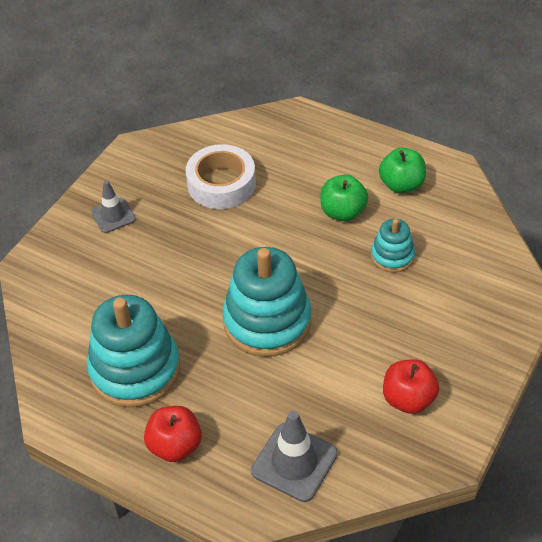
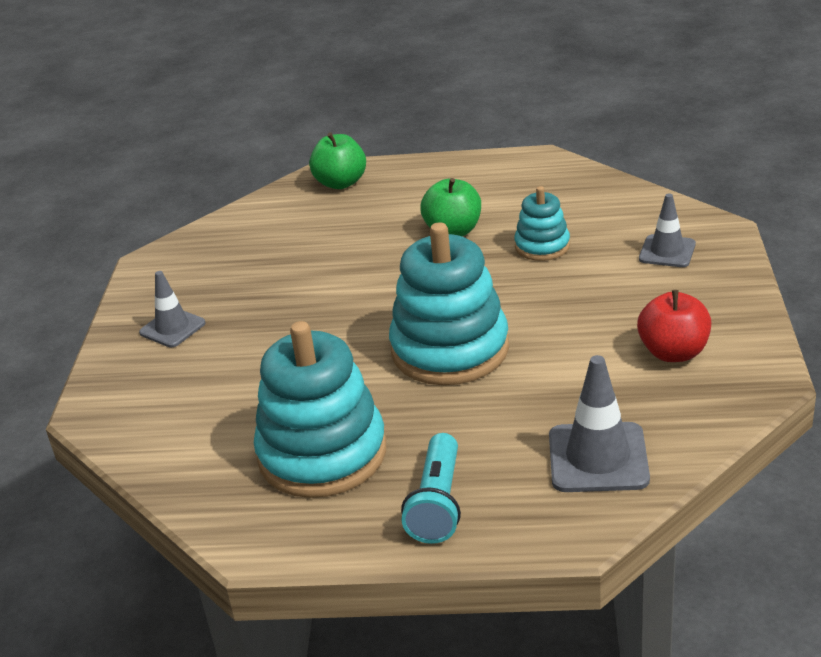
camera: 25 degrees left, 15 degrees down
(175, 445) = (438, 503): red apple -> turquoise flashlight
(221, 184) = (288, 256): white tape -> none
(401, 185) = (498, 189): green apple -> green apple (340, 183)
(474, 304) = (667, 251): none -> grey traffic cone

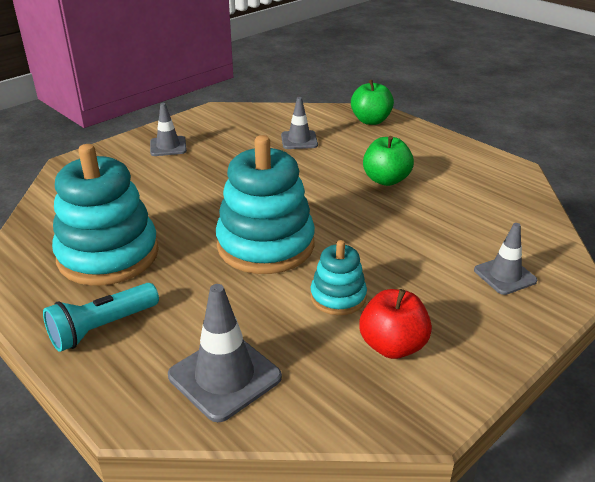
camera: 40 degrees right, 0 degrees up
(304, 241) = (299, 140): none -> grey traffic cone
(542, 246) = (424, 220): turquoise stacking toy -> turquoise stacking toy (338, 297)

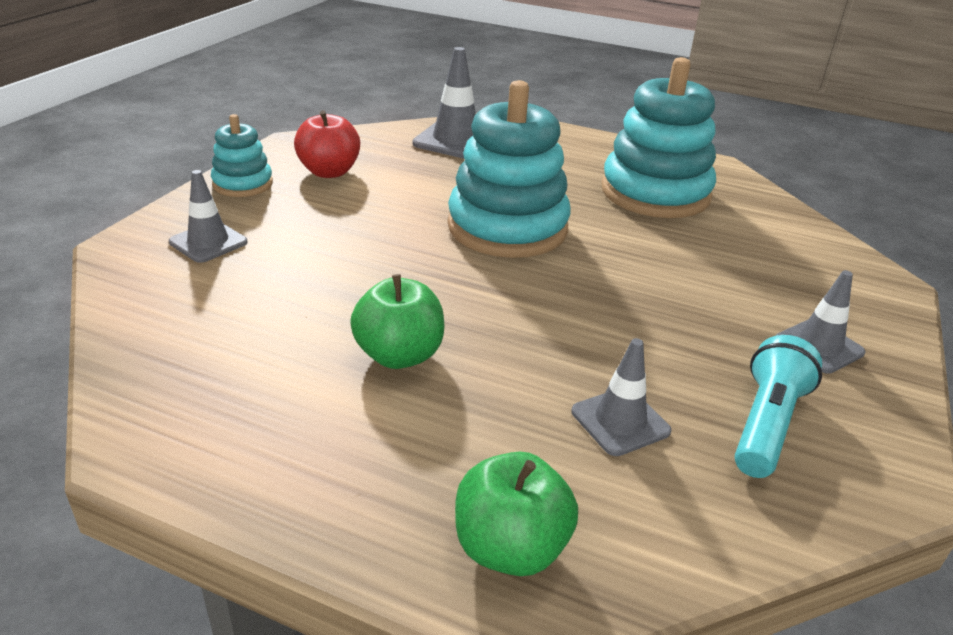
camera: 155 degrees right, 0 degrees up
(102, 328) = (580, 150): turquoise flashlight -> turquoise flashlight (766, 424)
(338, 297) = (395, 196): turquoise stacking toy -> turquoise stacking toy (243, 184)

